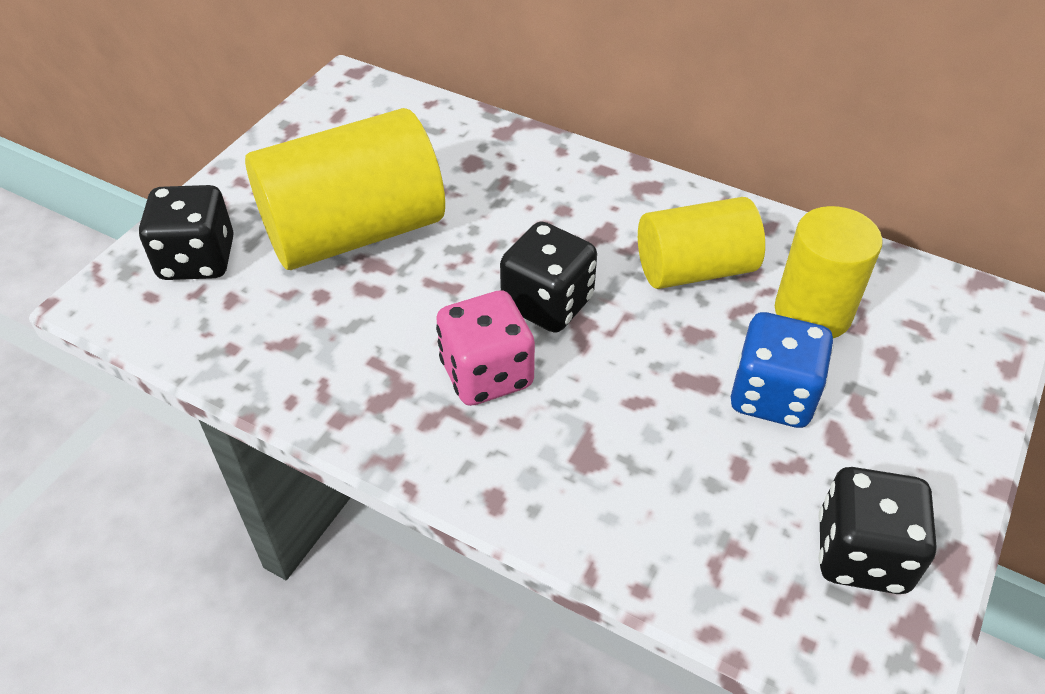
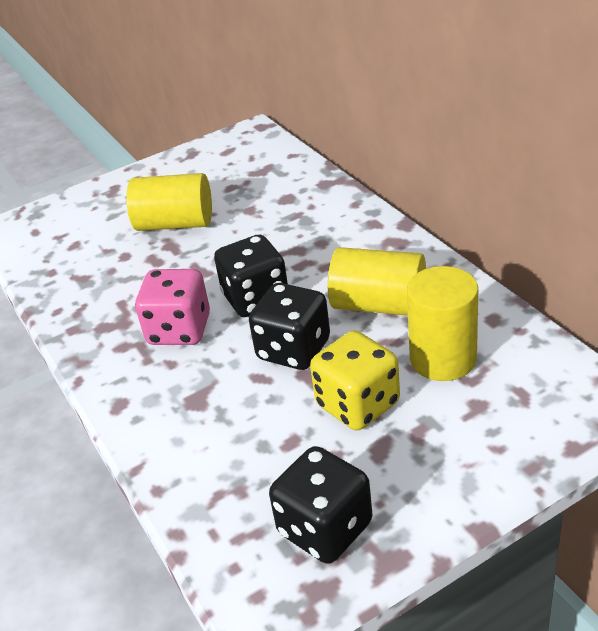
camera: 35 degrees right, 10 degrees down
(197, 259) = (75, 218): black dice -> black dice (293, 350)
(354, 232) = (175, 224): yellow cylinder -> yellow cylinder, size x0.63
(772, 396) = (358, 404): blue dice -> yellow dice

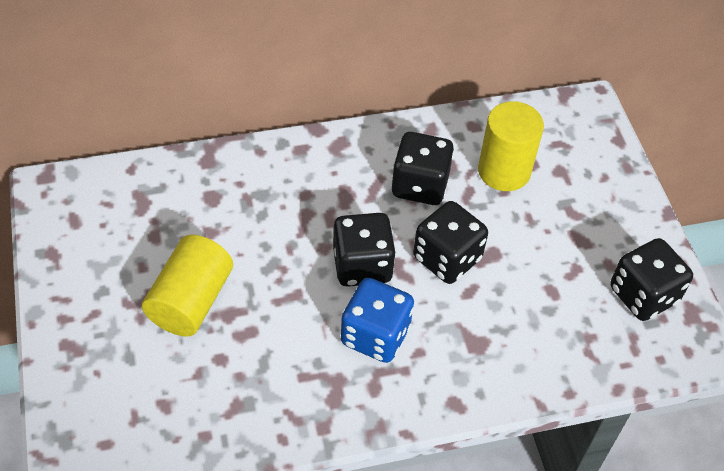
camera: 80 degrees left, 15 degrees up
(179, 330) = (375, 335): pink dice -> blue dice
(358, 404) = (530, 237): yellow dice -> none
(379, 305) = (420, 185): yellow cylinder -> black dice

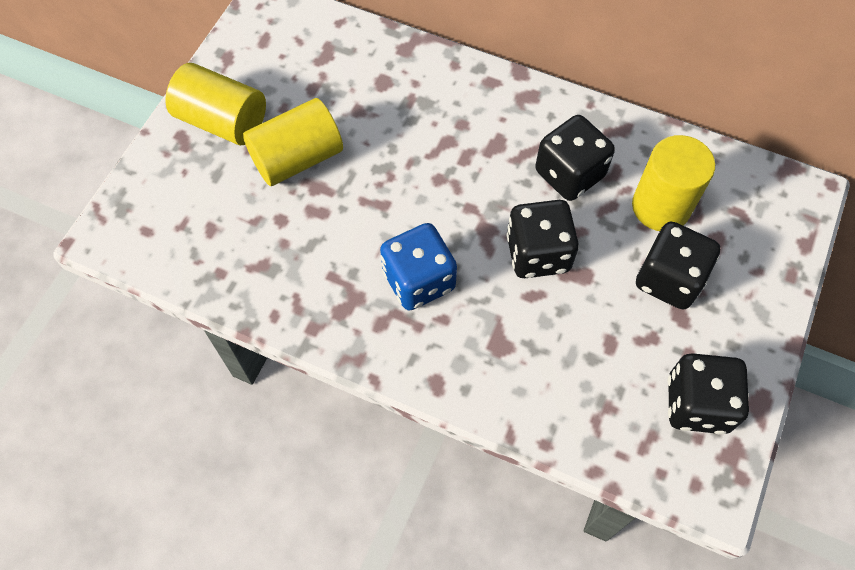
camera: 40 degrees right, 10 degrees up
(95, 309) = (222, 121): none -> yellow cylinder
(362, 265) = (458, 214): black dice -> black dice (669, 279)

